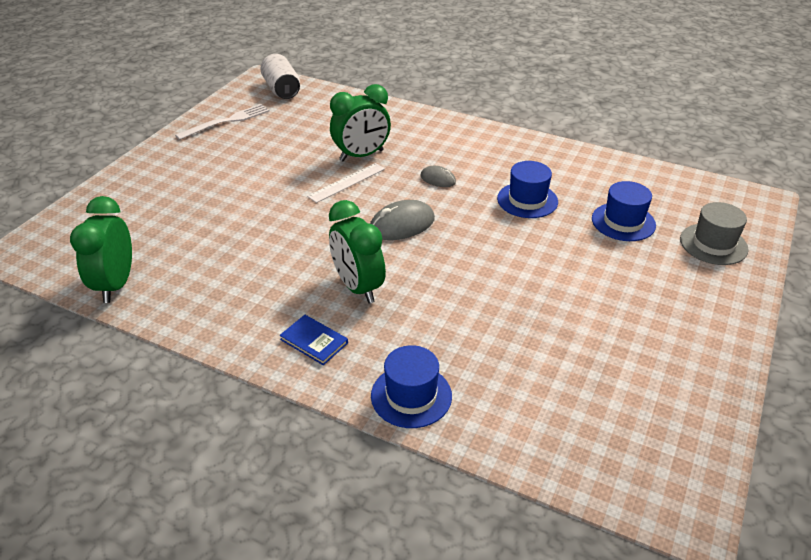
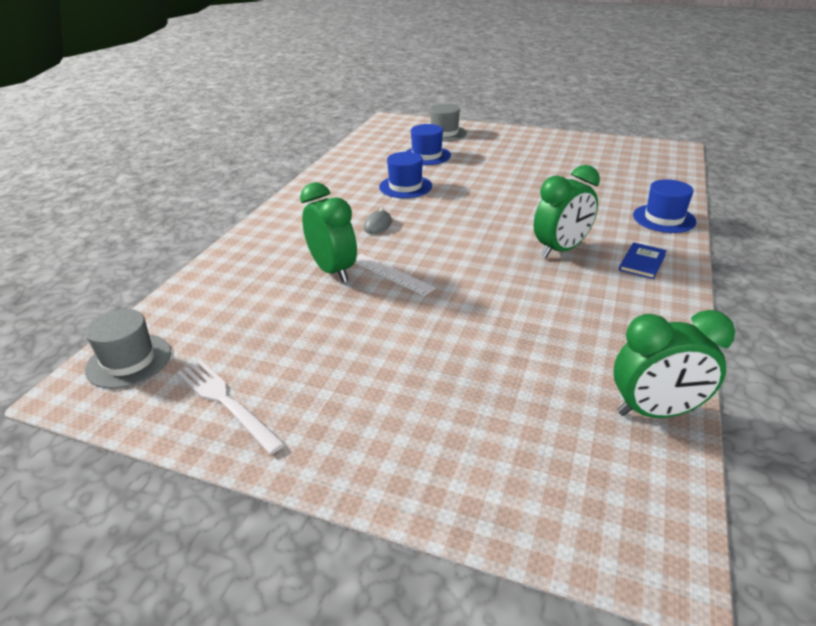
camera: 95 degrees left, 5 degrees down
(282, 89) = (129, 361): white can -> grey hat
(402, 225) = (459, 237): grey mouse -> none

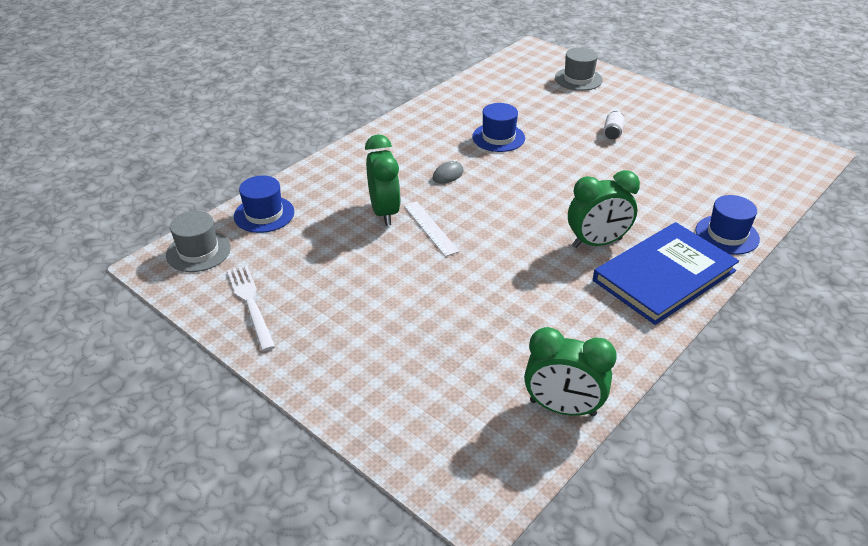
camera: 20 degrees right, 5 degrees up
(426, 156) = (542, 104): blue hat -> blue hat (264, 214)
(504, 164) = (612, 133): none -> white can
(642, 262) = (664, 276): blue book -> blue book, size x2.46

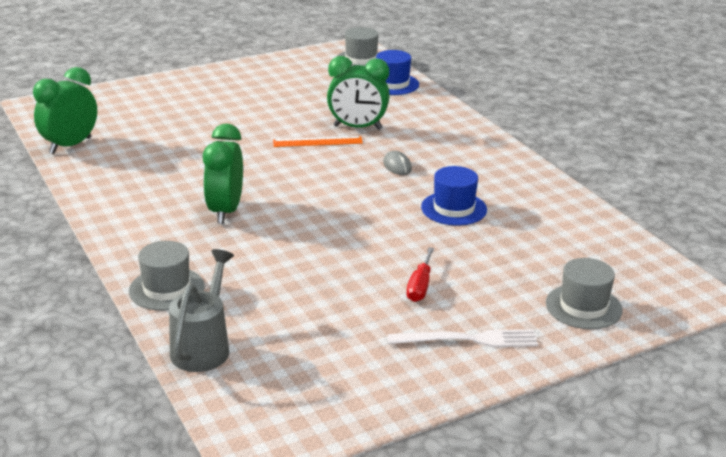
camera: 110 degrees right, 10 degrees down
(250, 304) = (284, 69): white fork -> white fork (468, 340)
(430, 228) = (317, 142): white ruler -> orange ruler
(612, 133) = (420, 286): white can -> red screwdriver
(664, 276) = (148, 230): blue book -> none
(727, 235) = (166, 289): blue hat -> grey hat
(765, 197) = (203, 347): none -> grey watering can

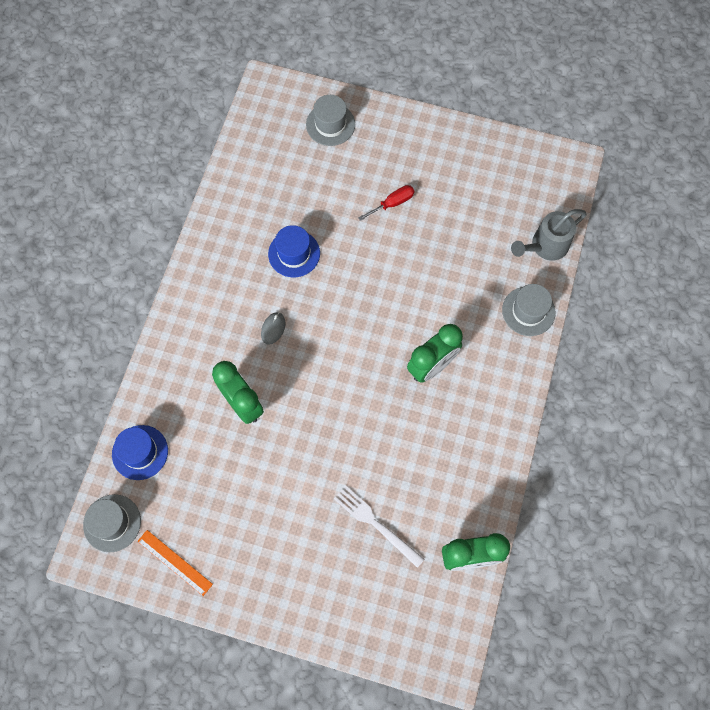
camera: 135 degrees left, 40 degrees up
(317, 142) = (291, 407): orange ruler -> orange ruler (175, 562)
(468, 340) = (412, 149): white fork -> white fork (376, 524)

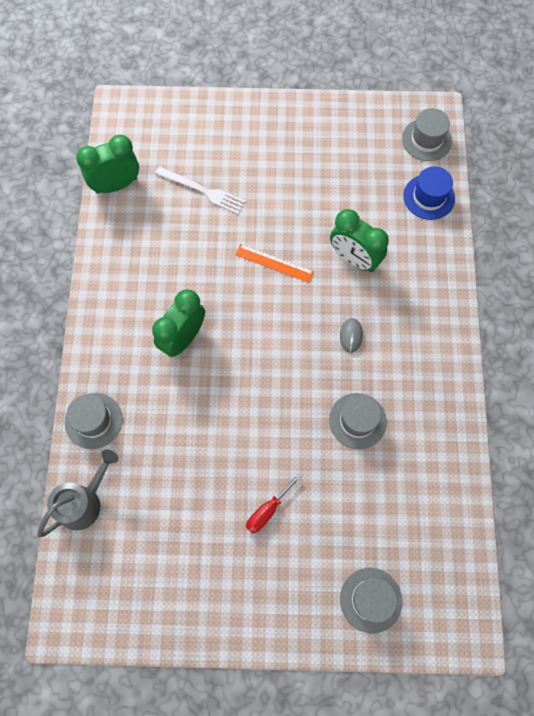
camera: 165 degrees right, 0 degrees up
(175, 562) = (362, 125): orange ruler -> orange ruler (274, 263)
(294, 253) = (357, 421): blue hat -> grey hat

